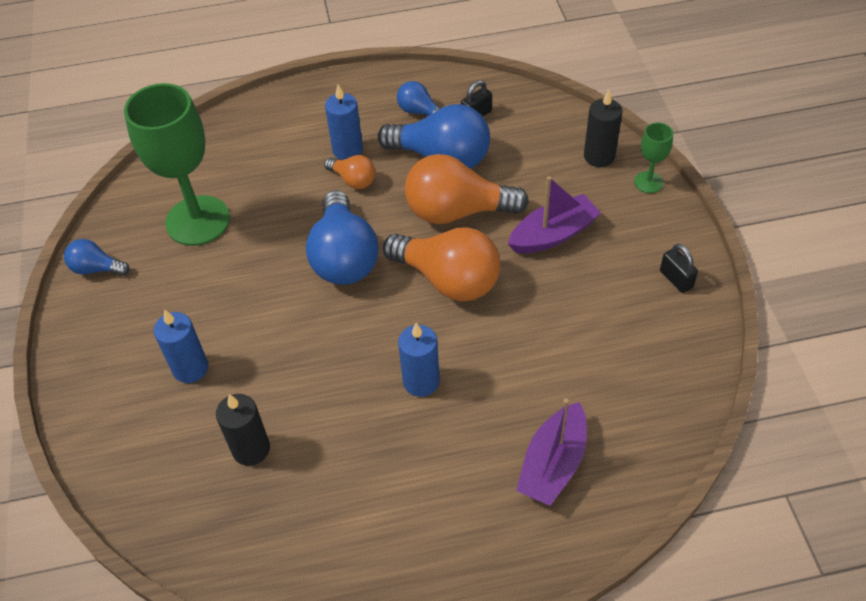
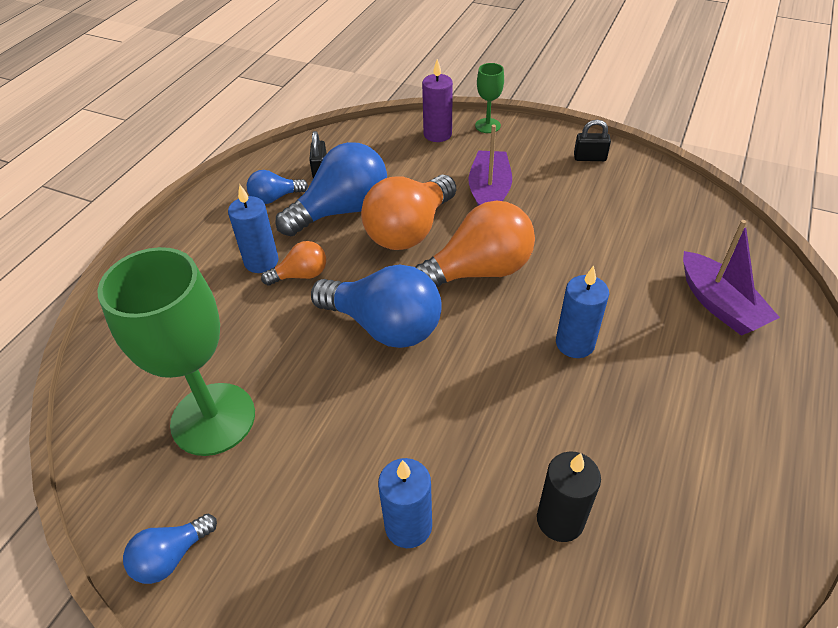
camera: 55 degrees left, 5 degrees down
(599, 156) = (437, 134): black candle -> purple candle

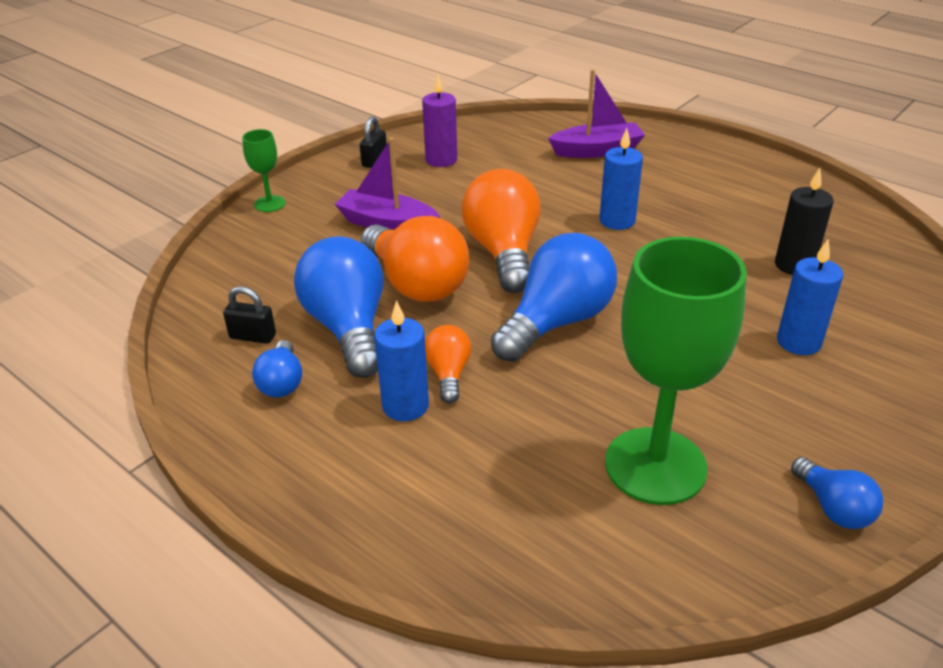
camera: 75 degrees left, 10 degrees down
(437, 134) = (256, 238): purple candle -> purple candle (441, 160)

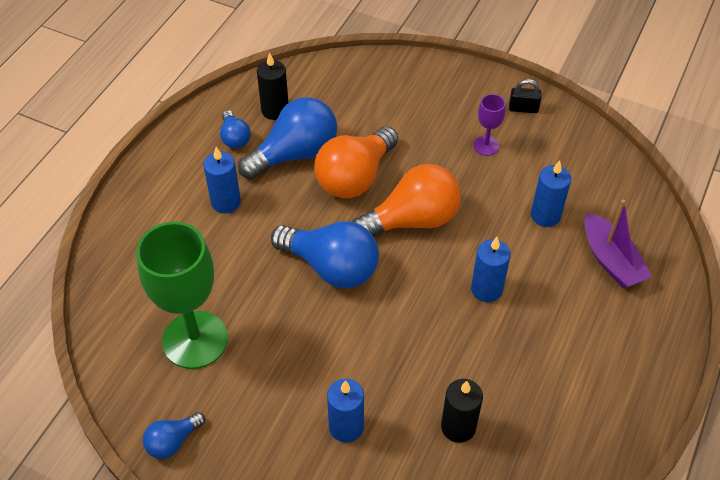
camera: 75 degrees right, 15 degrees up
(253, 336) = (275, 110): black padlock -> black candle
(270, 204) = (432, 67): green goblet -> none
(282, 383) = (235, 138): blue light bulb -> blue light bulb turned 90 degrees counterclockwise
(387, 224) = (428, 141): purple boat -> none
(415, 190) = (486, 146): none -> purple goblet
(441, 160) = (543, 151): purple candle -> none
(448, 374) = (260, 217): orange light bulb -> none
(529, 173) = (545, 215): none -> blue candle

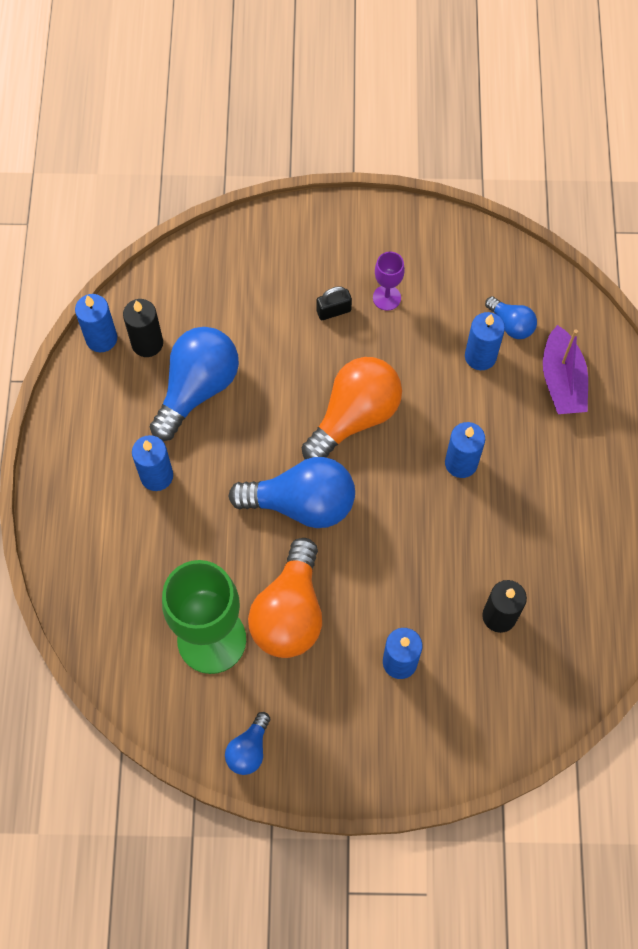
camera: 25 degrees left, 15 degrees up
(235, 138) = (123, 395): blue light bulb -> blue light bulb (511, 324)
(242, 95) = (101, 338): none -> blue candle
(355, 177) = (273, 391): orange light bulb -> orange light bulb (290, 612)
(523, 108) = (403, 236): black padlock -> black padlock (333, 311)
(611, 260) = (562, 381): purple boat -> purple boat turned 45 degrees clockwise

